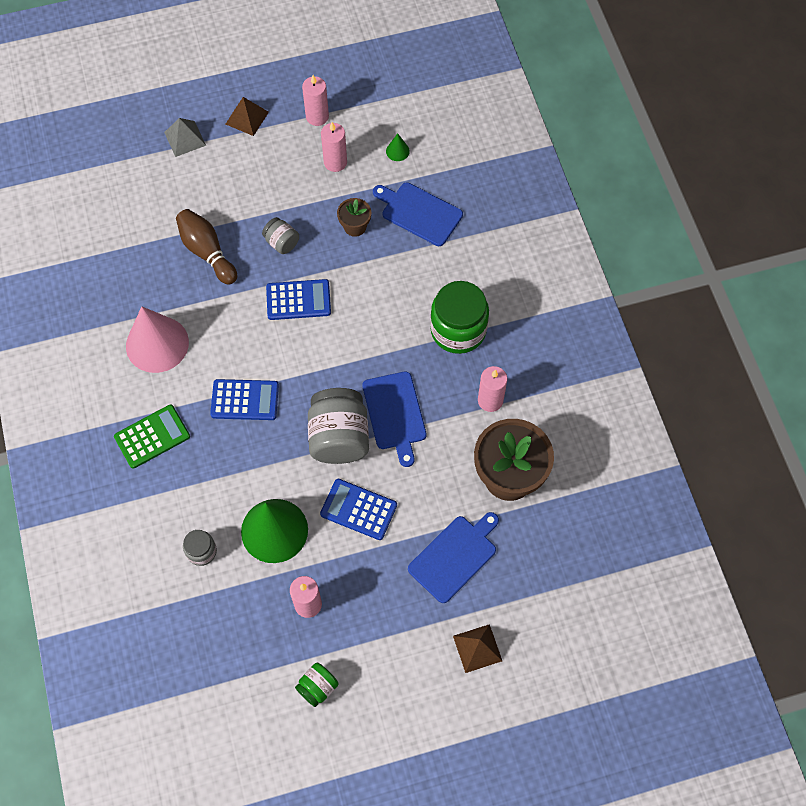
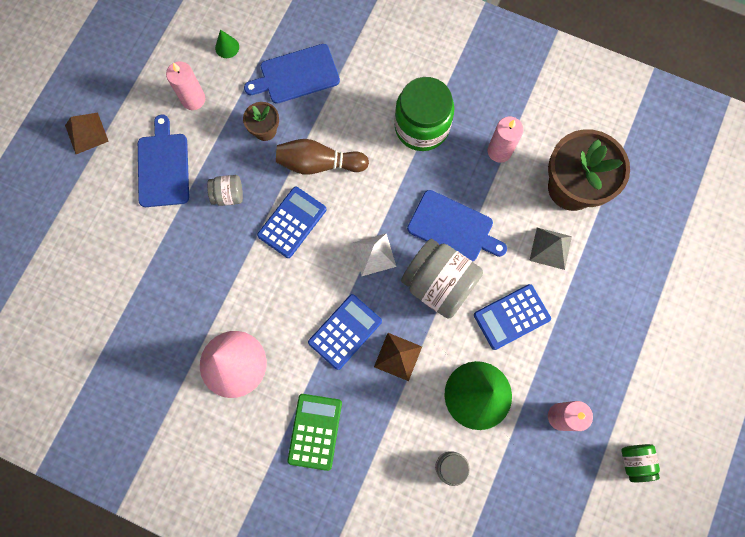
camera: 50 degrees left, 10 degrees up
(185, 138) = (58, 196): grey pyramid -> grey pyramid (550, 248)
(207, 252) = (183, 259): brown bowling pin -> brown bowling pin (319, 164)
(317, 116) = (138, 80): pink candle -> none
(323, 374) = (374, 254): none -> white pyramid
(454, 556) = (605, 276): blue cutting board -> blue cutting board (163, 167)
(477, 648) = (690, 318): brown pyramid -> brown pyramid (398, 356)

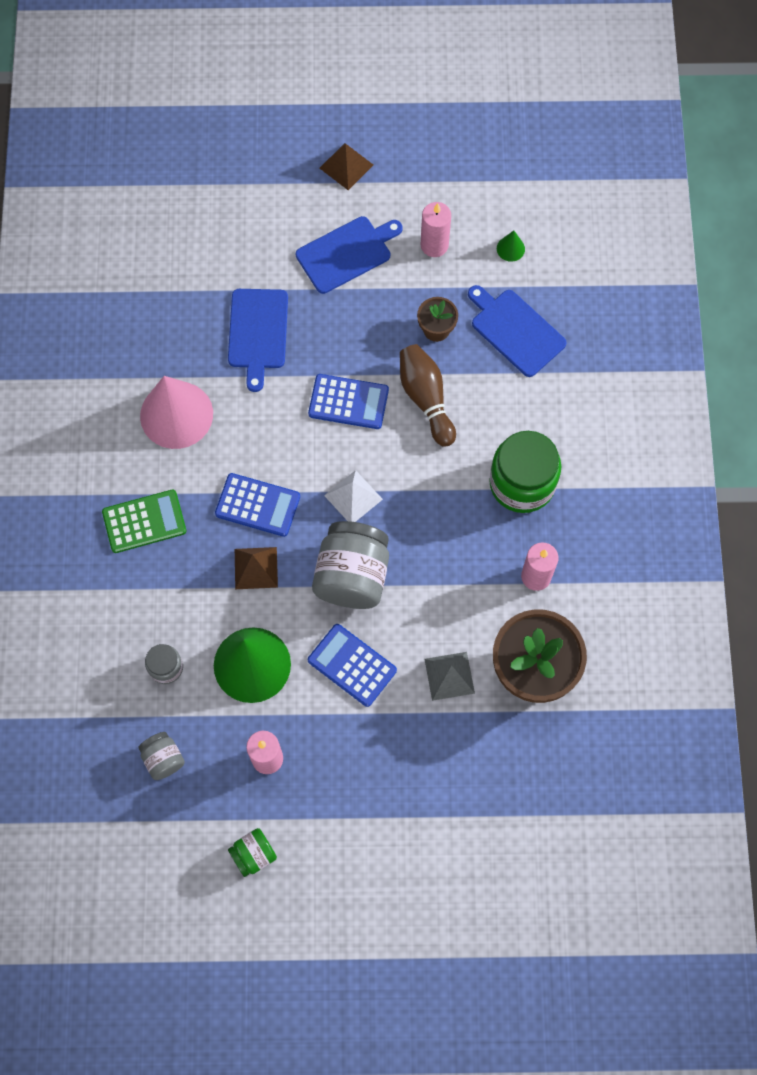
camera: 65 degrees right, 5 degrees down
(228, 195) = (347, 328): grey jar -> grey jar (163, 759)
(453, 227) = (422, 564): blue cutting board -> blue cutting board (258, 332)

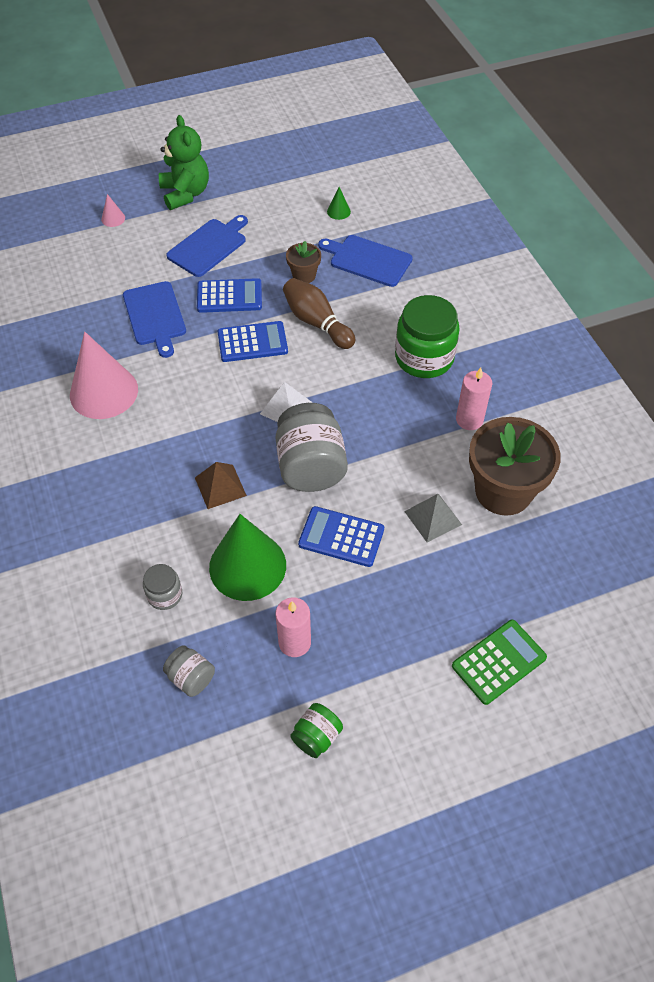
camera: 20 degrees left, 15 degrees down
(144, 521) = (102, 481): green calculator -> green calculator (498, 662)
(254, 178) = (113, 218): none -> pink cone
(257, 505) = (203, 438): blue calculator -> blue calculator (229, 296)
(346, 166) = (185, 194): brown pyramid -> green teddy bear
(434, 245) = (277, 224): pink candle -> none

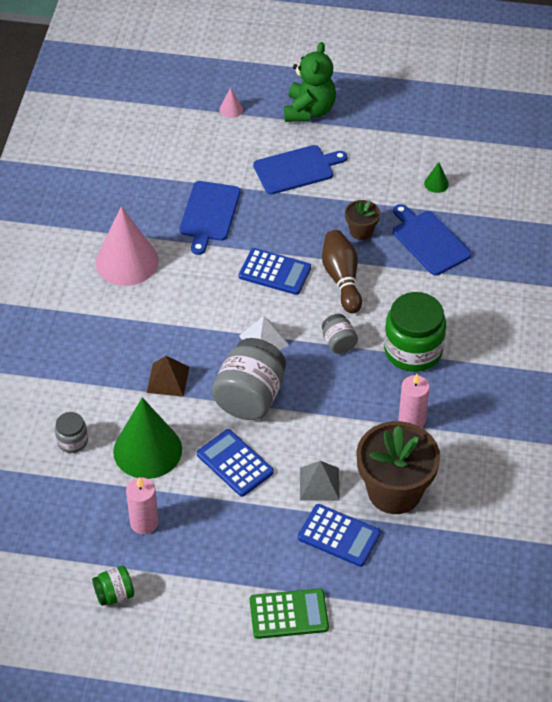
camera: 30 degrees right, 5 degrees down
(191, 677) = (53, 509): grey jar -> grey jar (338, 343)
(229, 296) = (283, 223): blue calculator -> blue calculator (339, 536)

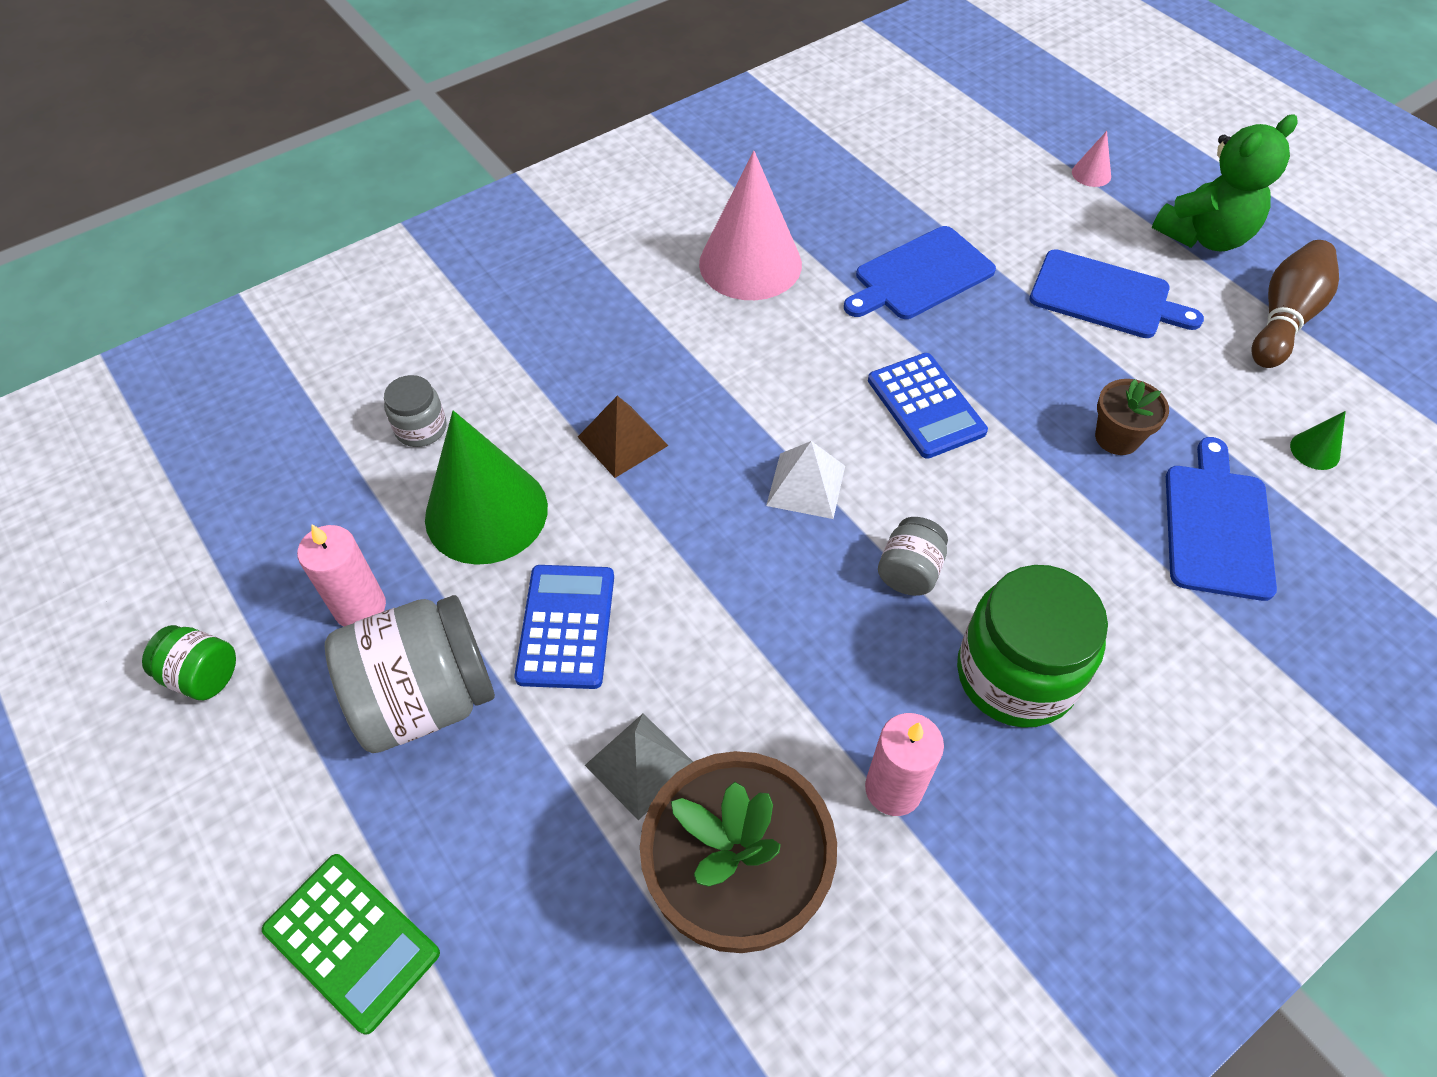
camera: 45 degrees right, 5 degrees up
(250, 397) = (696, 549): grey jar -> grey jar (426, 698)
(339, 536) = (571, 880): blue calculator -> none
(342, 279) = (1015, 483): brown bowling pin -> brown bowling pin (1283, 319)

